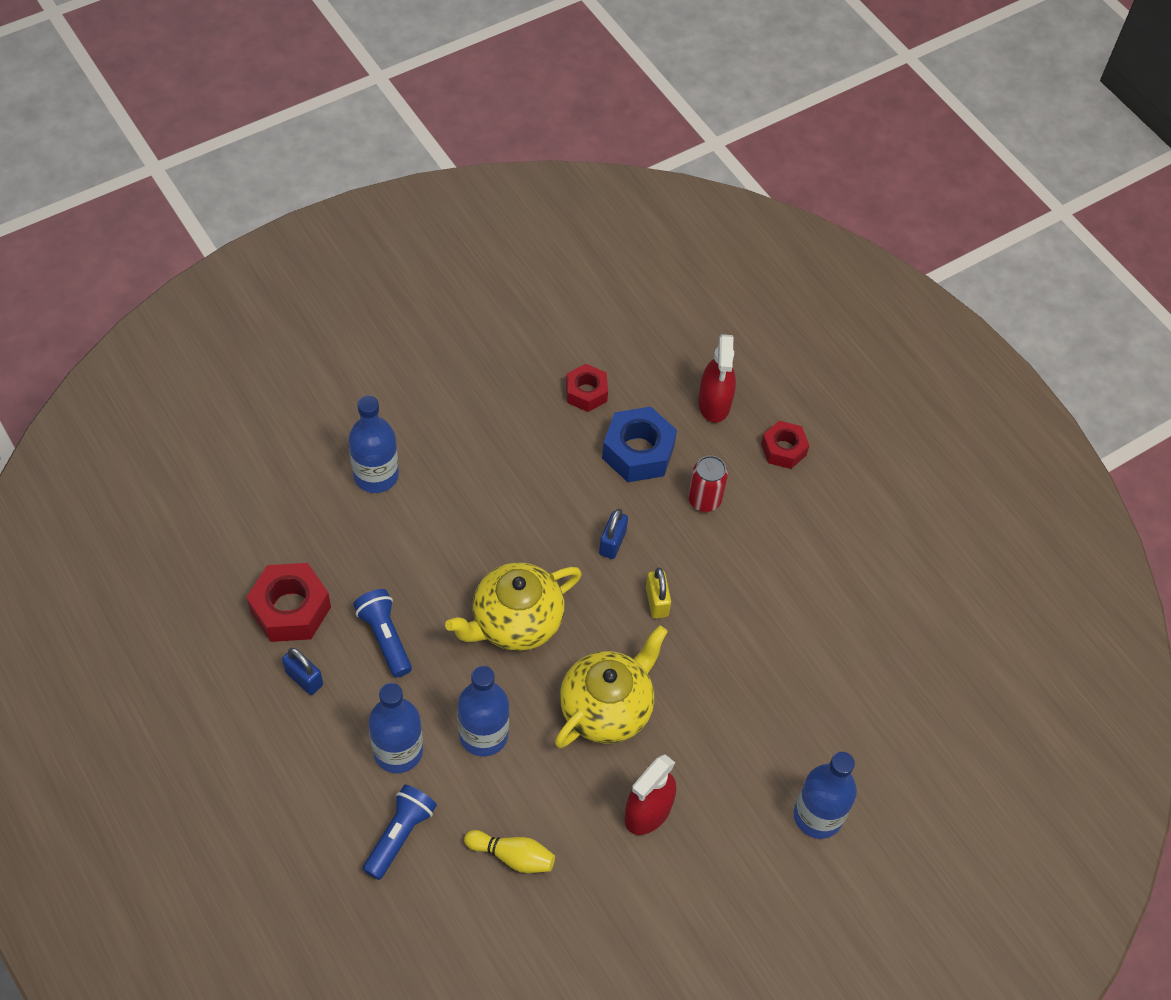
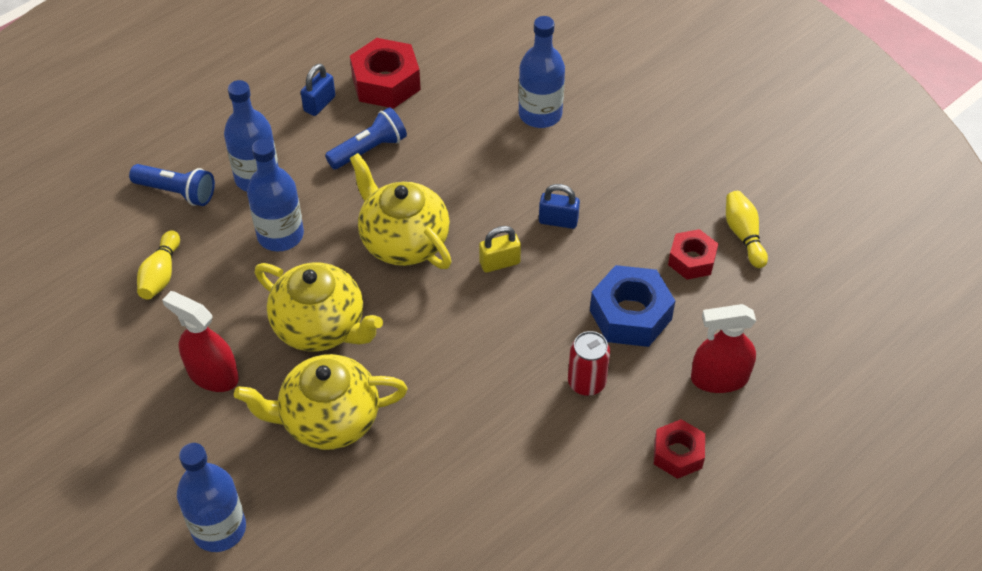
camera: 85 degrees right, 5 degrees down
(566, 348) = (743, 235): none -> yellow bowling pin
(612, 543) = (511, 307): blue padlock -> blue padlock (558, 221)
(657, 602) = (449, 354): yellow padlock -> yellow padlock (499, 263)
(714, 712) = (328, 419): none -> yellow teapot

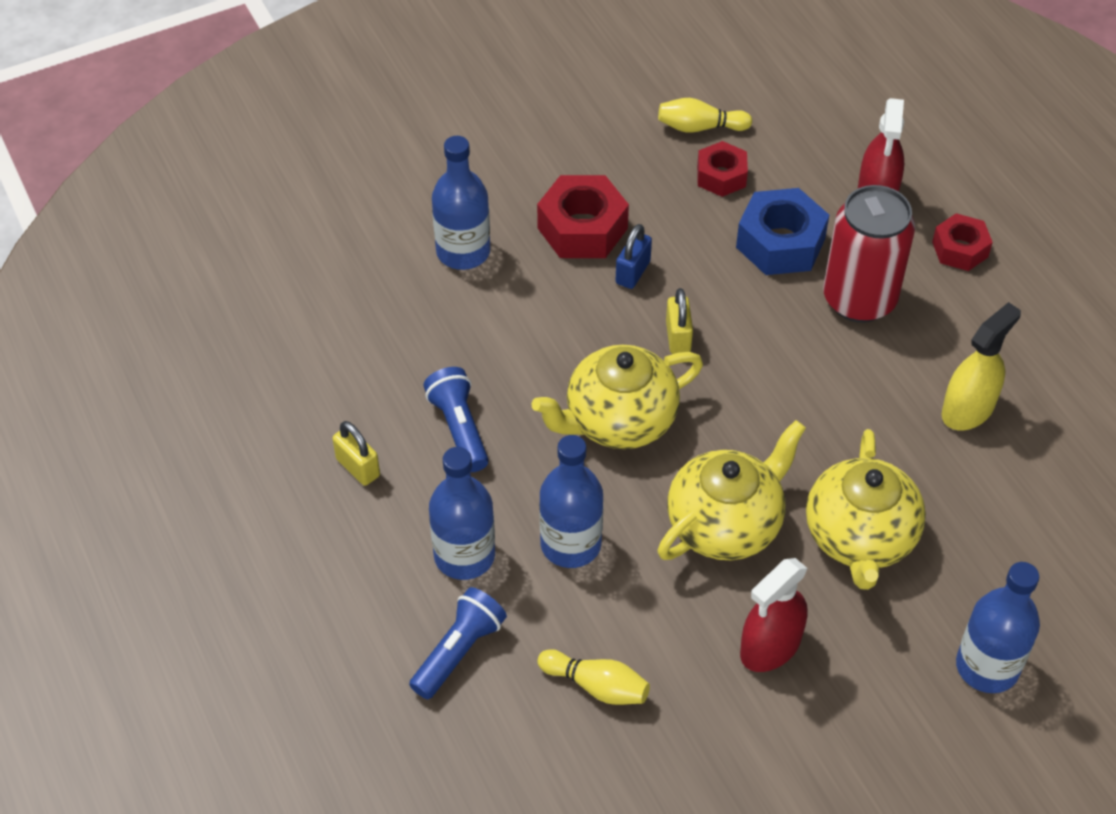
camera: 75 degrees left, 0 degrees up
(319, 104) = (358, 467): blue padlock -> yellow padlock
(386, 83) = (349, 390): red nut -> red nut (582, 228)
(487, 483) = (968, 409): none -> yellow spray bottle
(586, 382) = (859, 299): red can -> red can, size x1.79

